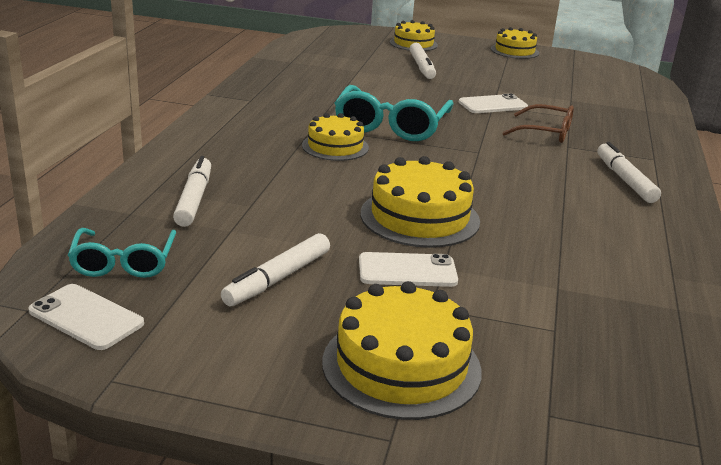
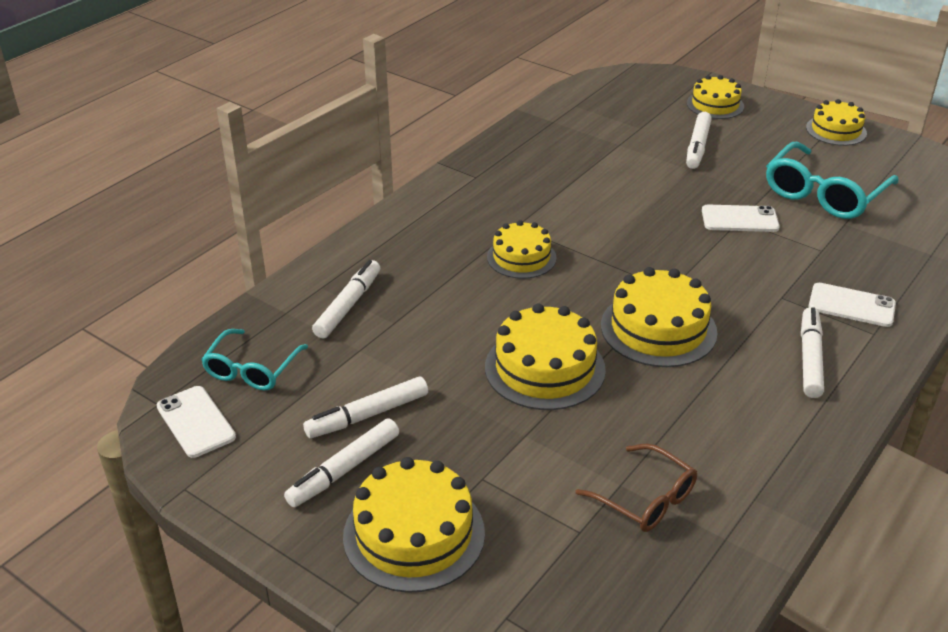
camera: 25 degrees right, 10 degrees up
(287, 327) = (344, 470): none -> white marker
(391, 125) = (600, 235): turquoise glasses -> turquoise glasses (824, 193)
(407, 270) = (488, 431): white phone -> white phone (851, 305)
(492, 178) = (658, 329): none -> yellow cake
(545, 132) = (770, 271): brown glasses -> brown glasses (645, 498)

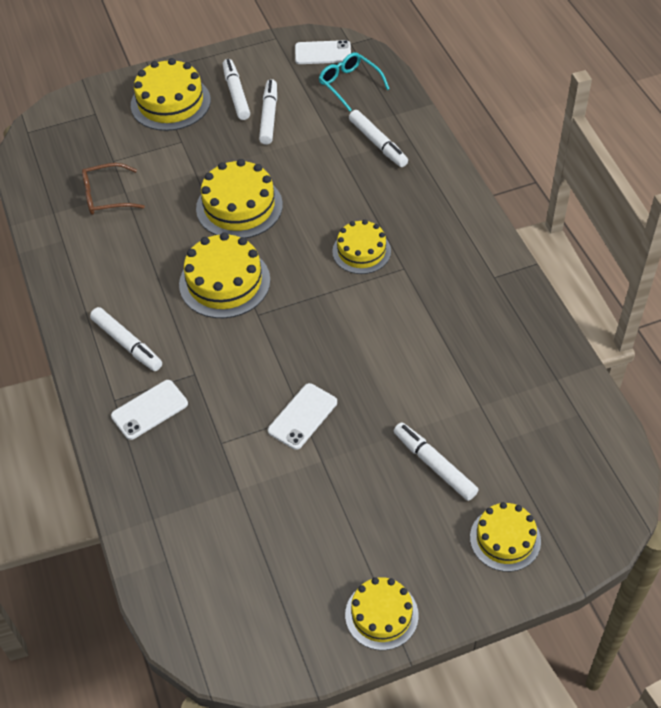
camera: 125 degrees right, 15 degrees up
(824, 193) = (289, 510): turquoise glasses -> none

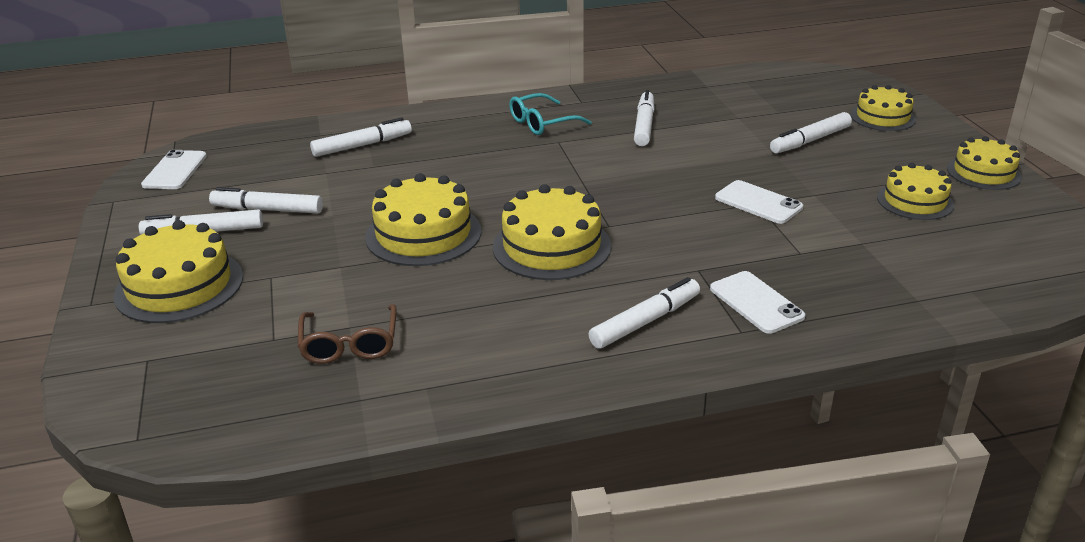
camera: 85 degrees left, 20 degrees down
(350, 85) = (249, 157): turquoise glasses -> turquoise glasses (542, 123)
(361, 251) = (527, 162): yellow cake -> yellow cake (915, 201)
(448, 328) = (644, 125): none -> white marker

